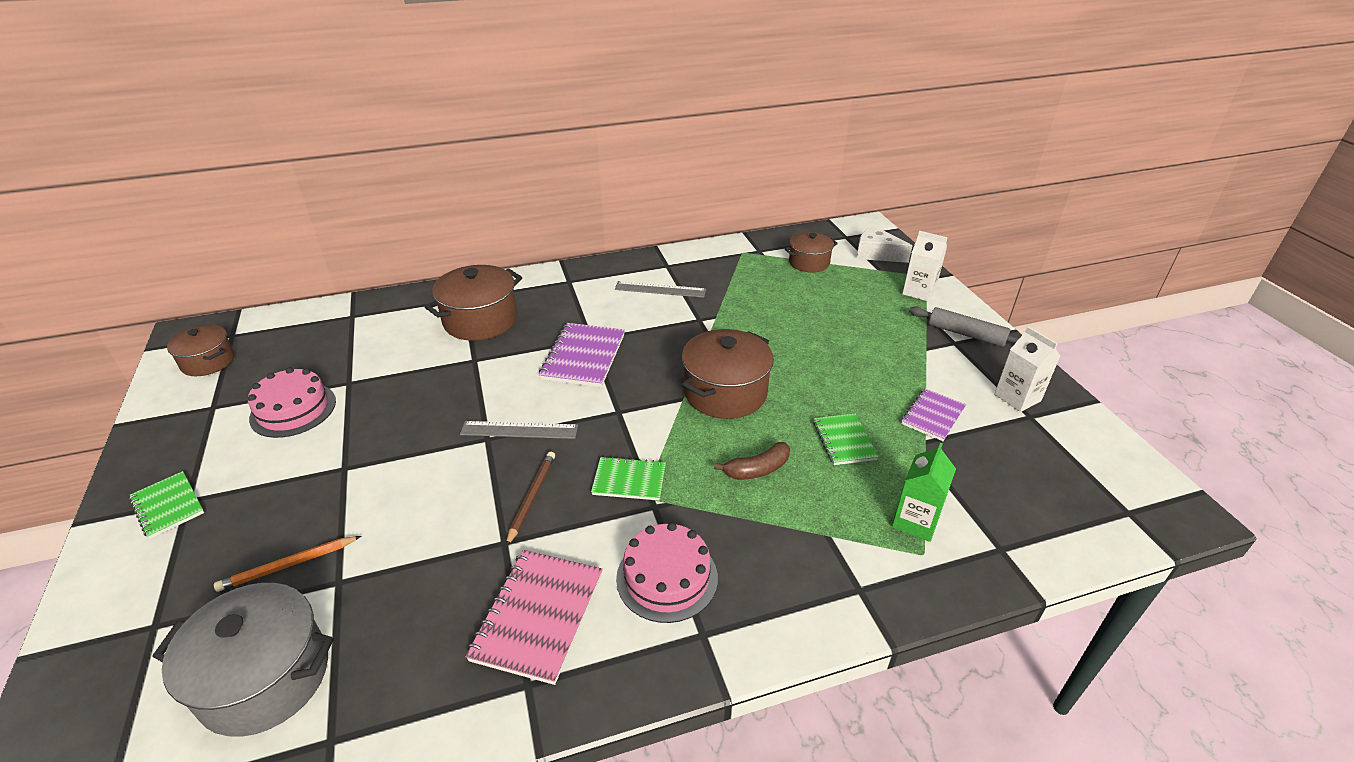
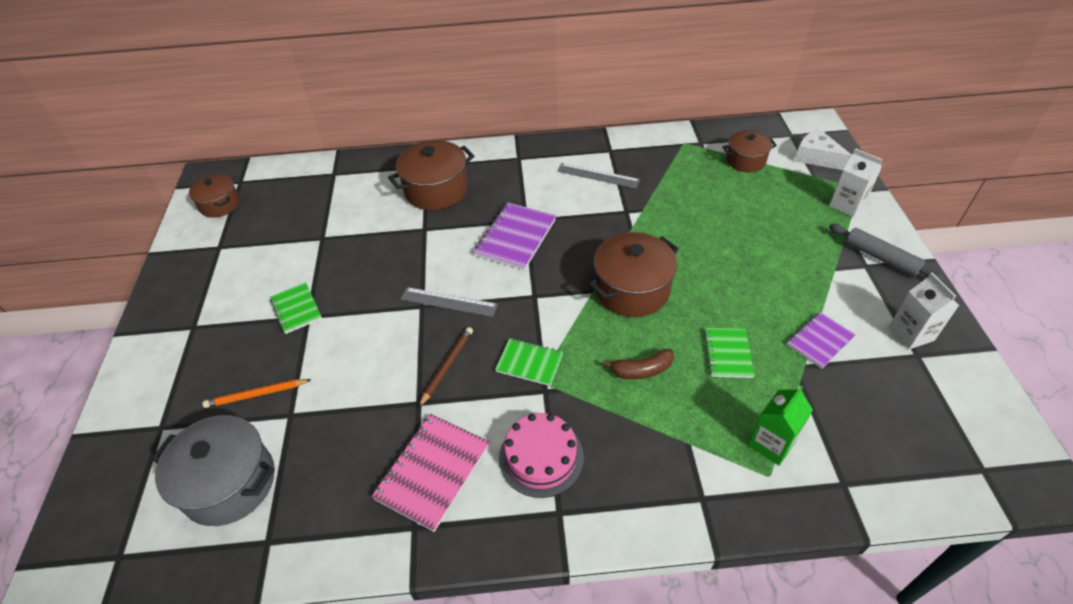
camera: 15 degrees right, 10 degrees up
(168, 506) = (179, 330): green notebook -> green notebook (296, 309)
(293, 410) = (277, 257): pink cake -> none

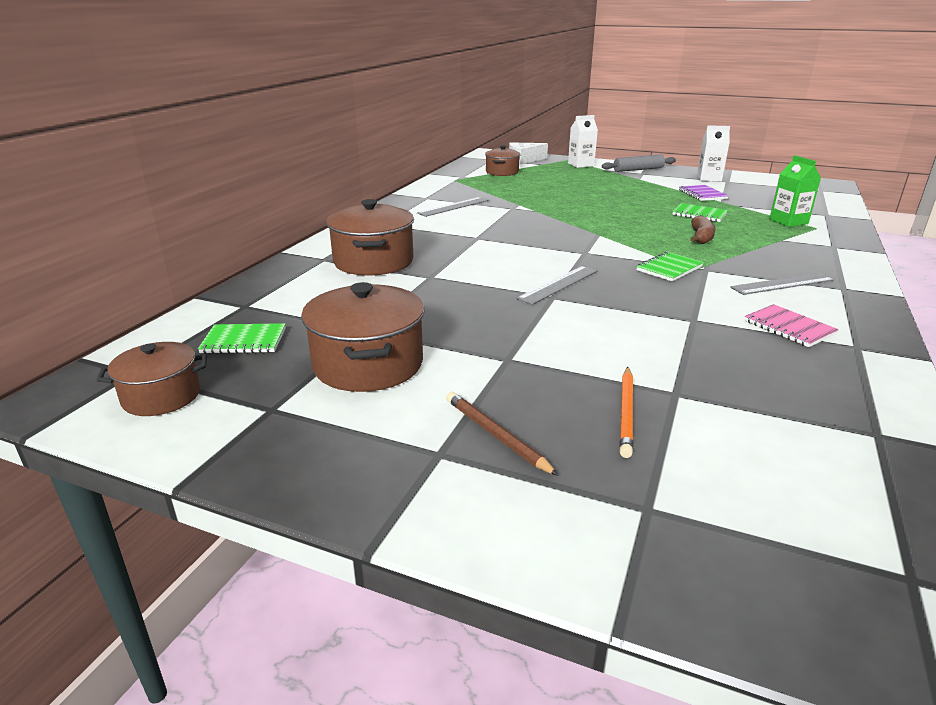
camera: 65 degrees left, 20 degrees down
(229, 483) = (779, 452): grey pot -> none
(296, 309) = (486, 365): green notebook -> green notebook (244, 341)
(433, 472) = (789, 328): pink notebook -> pink notebook, size x0.63
(447, 366) = (651, 299): brown pencil -> brown pencil (496, 435)
(516, 237) = (497, 245): purple notebook -> none
(541, 457) = (782, 284): pink cake -> grey ruler
(632, 290) = (609, 223): brown pot -> brown pot (368, 364)

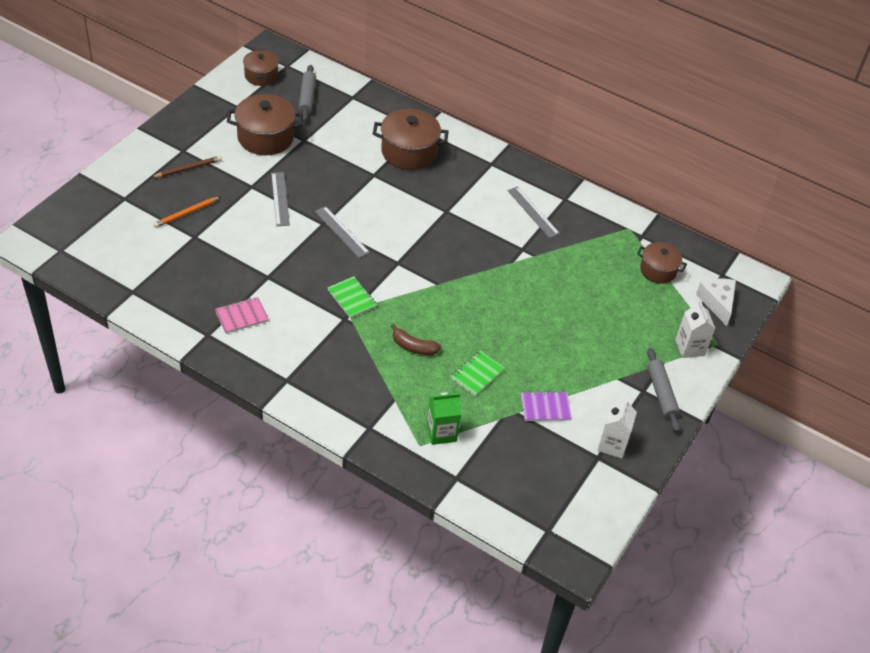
camera: 95 degrees right, 20 degrees up
(244, 341) = (307, 98): green notebook -> grey rolling pin
(626, 413) = (186, 213): orange pencil -> orange pencil turned 60 degrees counterclockwise
(782, 284) = (305, 349): grey ruler -> grey ruler (280, 199)

